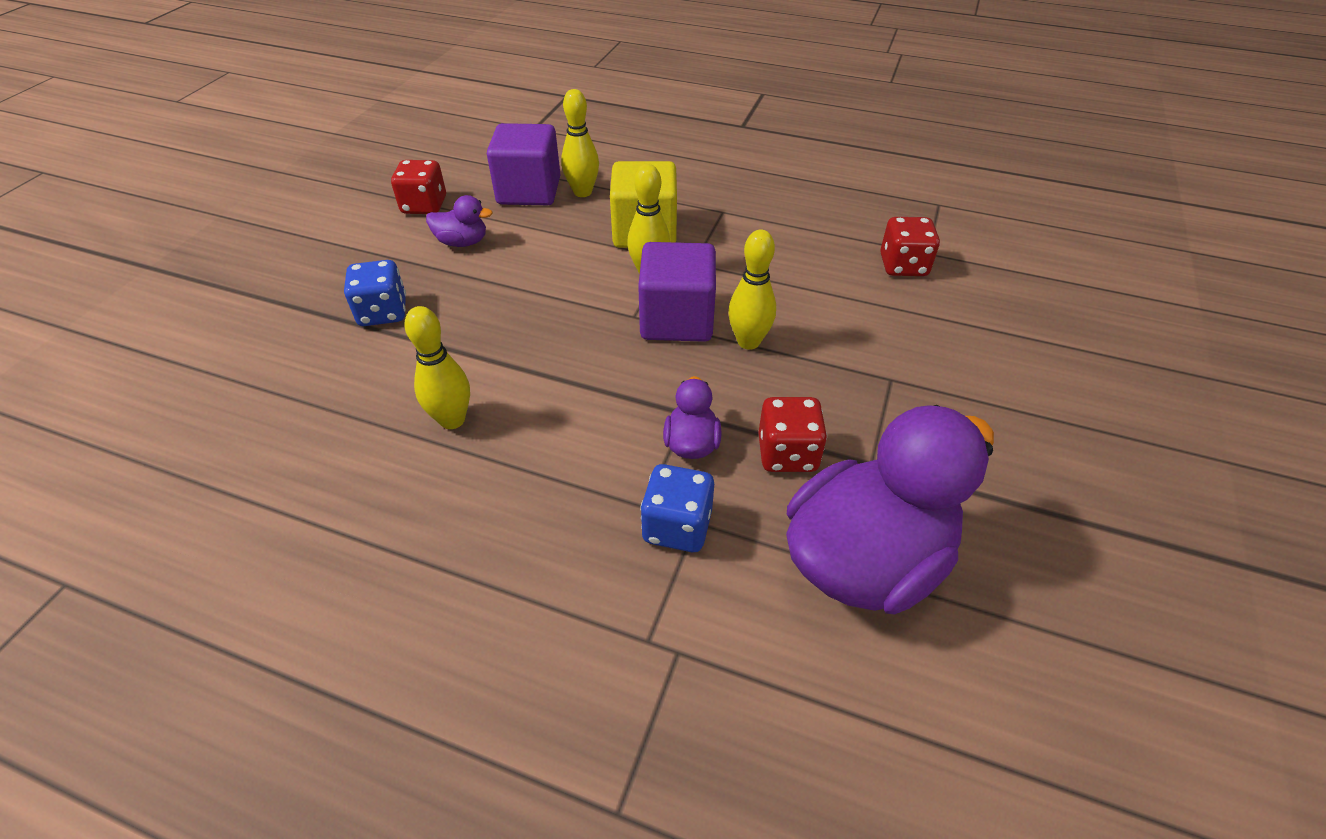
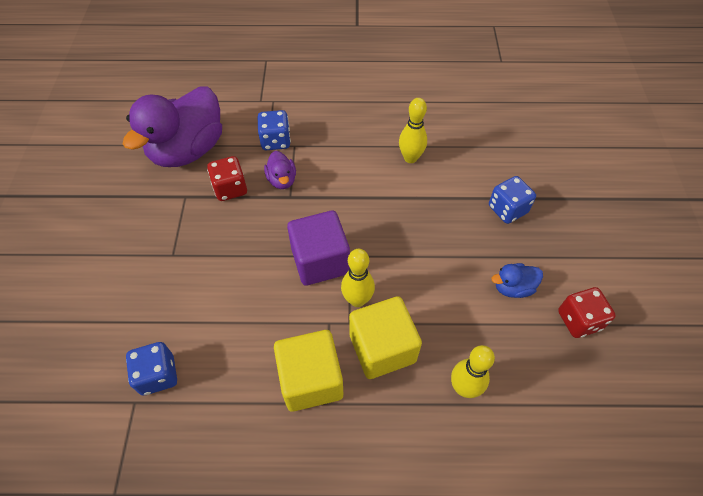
camera: 160 degrees right, 10 degrees up
(462, 242) = (513, 287): purple duck -> blue duck
(529, 191) = (511, 372): purple cube -> none
(732, 227) = (311, 380): none -> yellow cube
(748, 342) = (267, 257): yellow bowling pin -> none
(903, 266) = (158, 375): red dice -> blue dice

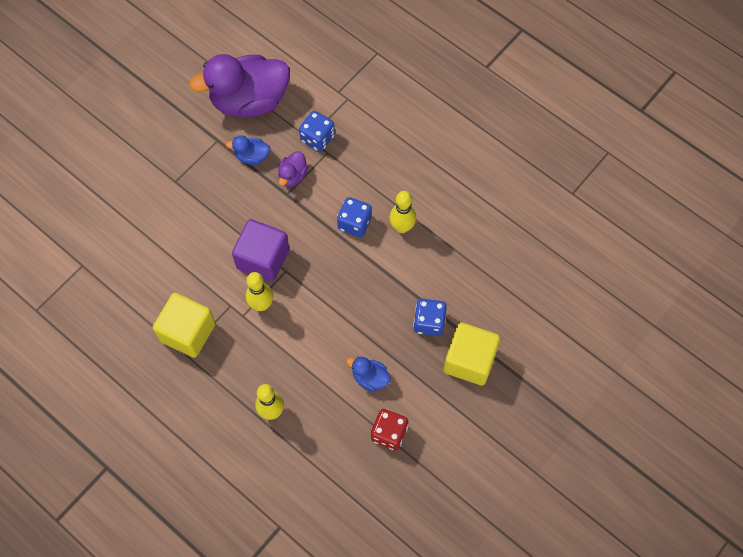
camera: 40 degrees right, 10 degrees up
(158, 375) = (106, 259): blue dice -> blue dice (354, 223)
(230, 188) = (252, 156): red dice -> blue duck
(382, 348) = (247, 348): yellow cube -> yellow cube (469, 360)

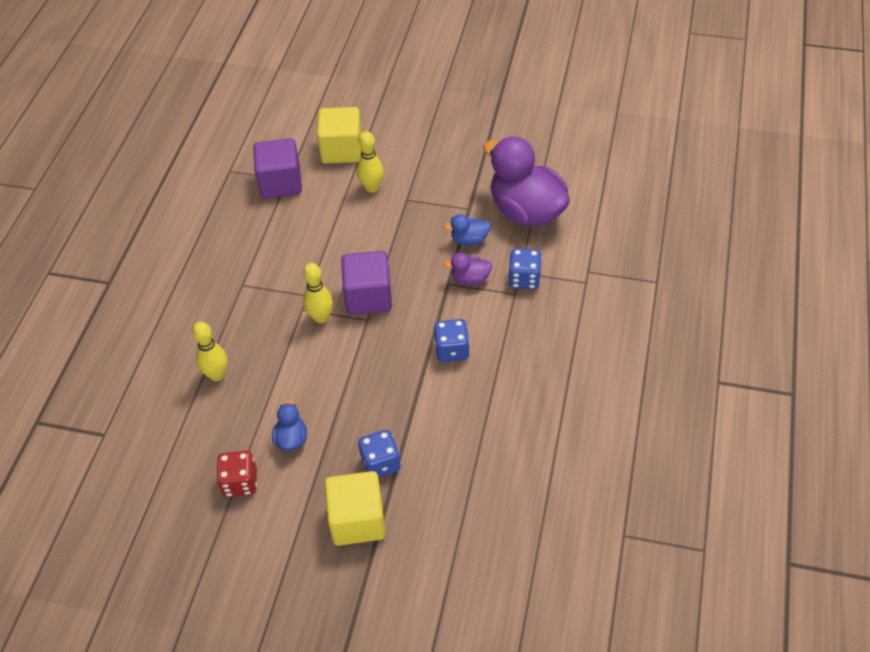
camera: 65 degrees right, 15 degrees down
(83, 273) = (280, 183): none -> purple cube
(188, 332) = (263, 277): yellow cube -> yellow cube (342, 150)
(252, 156) = (469, 240): blue duck -> blue duck turned 75 degrees counterclockwise
(402, 227) = (473, 391): yellow bowling pin -> yellow bowling pin (372, 188)

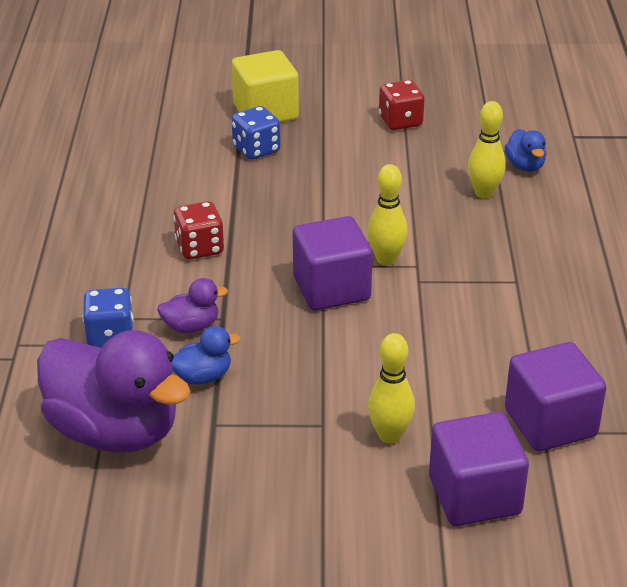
camera: 165 degrees right, 15 degrees down
(291, 439) = (364, 155): blue duck -> blue duck (525, 166)
(342, 150) = (474, 495): yellow cube -> purple cube
(452, 350) = (199, 248): blue dice -> red dice

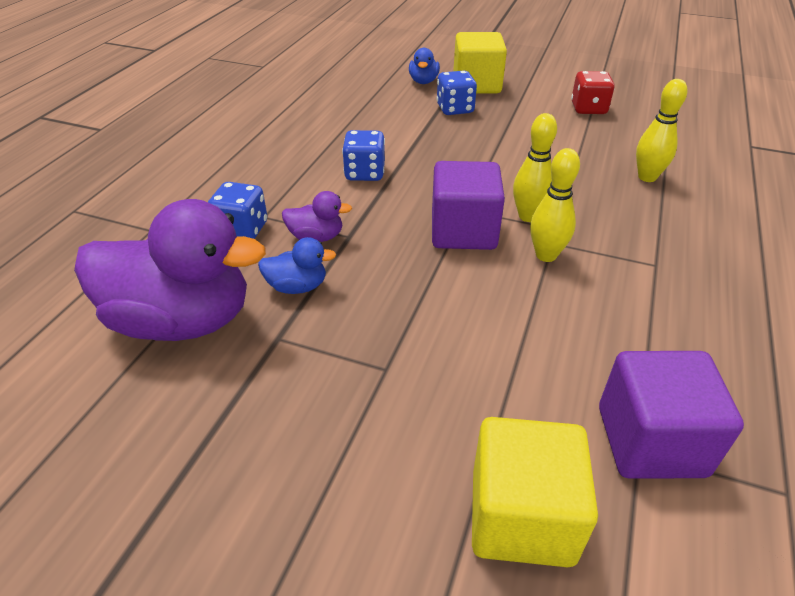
camera: 20 degrees right, 5 degrees up
(115, 431) = (183, 320): purple duck -> purple duck turned 45 degrees counterclockwise
(199, 248) = (364, 173): red dice -> blue dice
(390, 435) = (452, 402): yellow bowling pin -> yellow bowling pin (546, 255)
(474, 495) = (521, 516): purple cube -> yellow cube
(525, 166) = (695, 162): blue duck -> blue duck (423, 81)

